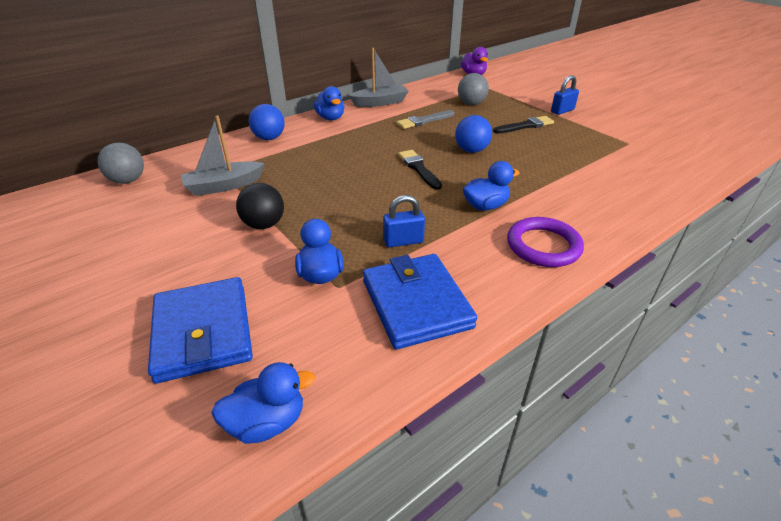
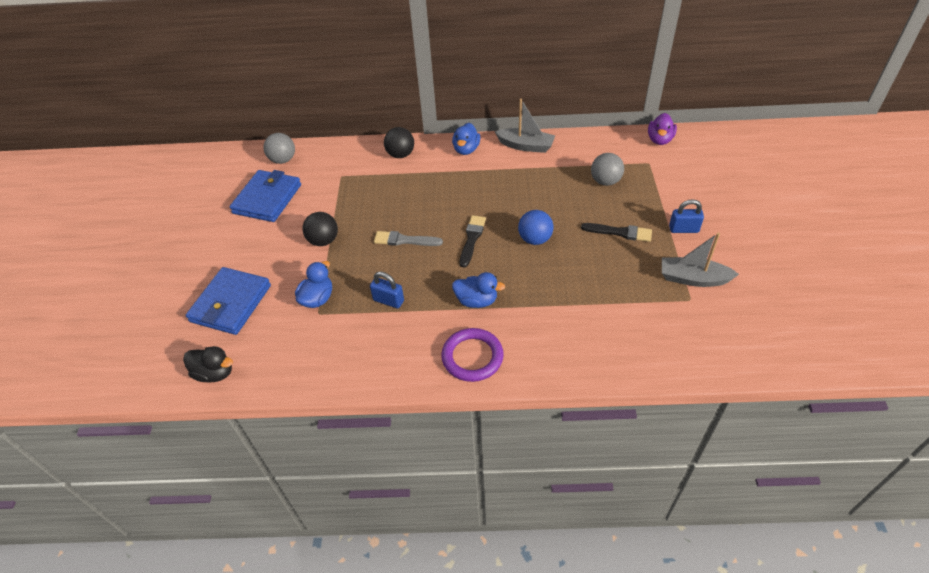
camera: 40 degrees right, 10 degrees up
(224, 186) = (331, 192): grey boat -> grey boat (693, 278)
(267, 422) = (215, 373): blue duck -> black duck
(269, 138) = (400, 154): blue ball -> black ball
(416, 304) = (345, 351): blue wallet -> blue wallet (267, 199)
(423, 121) = (536, 186): grey brush -> grey brush (404, 240)

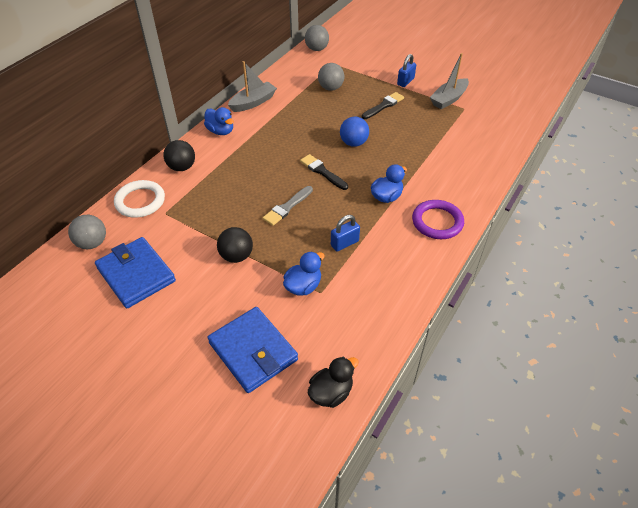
camera: 60 degrees left, 0 degrees up
(317, 299) = (303, 286): blue duck -> blue duck turned 75 degrees clockwise
(343, 156) = (140, 201): none -> white ring
(659, 140) = (317, 49): purple duck -> grey ball

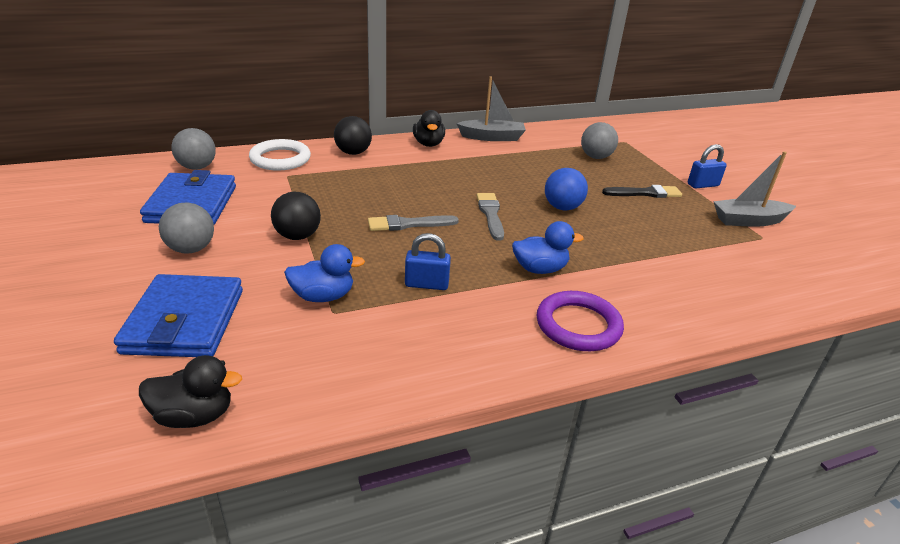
camera: 35 degrees right, 15 degrees down
(220, 131) = (428, 144): blue duck -> black duck
(317, 49) = (620, 125): grey ball -> grey ball (191, 249)
(322, 172) = (490, 214): black brush -> grey brush

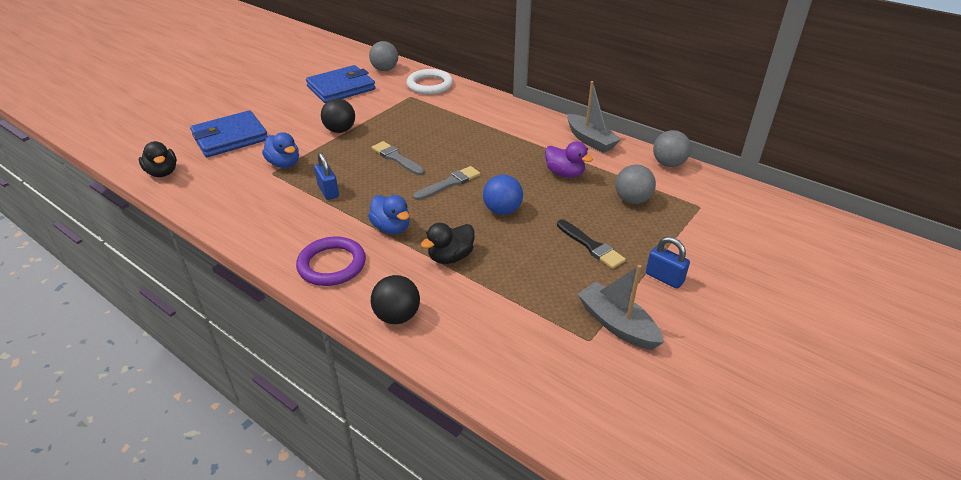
camera: 60 degrees right, 5 degrees up
(191, 249) = (295, 109): grey ball -> grey ball (668, 164)
(353, 153) = (474, 101): black ball -> black ball (397, 316)
(428, 144) = (533, 120): black duck -> black duck (450, 257)
(532, 164) = (565, 174): none -> purple duck

